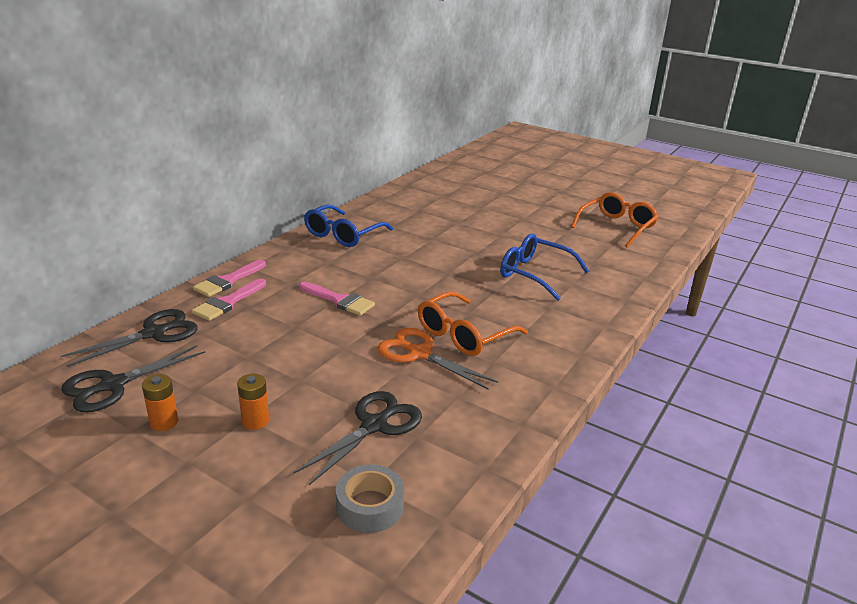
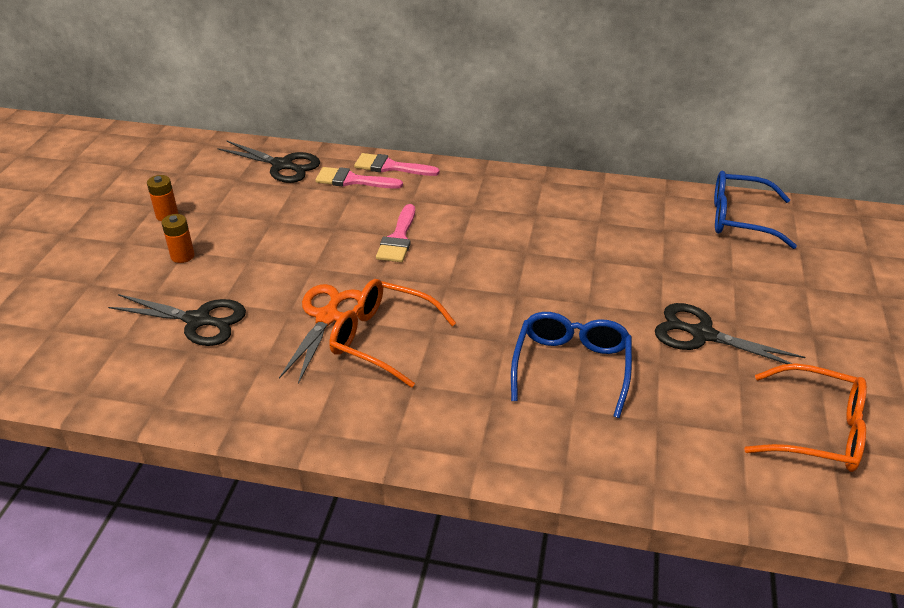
camera: 70 degrees right, 10 degrees up
(113, 385) = (204, 176): black scissors -> black scissors (702, 335)
(343, 234) = (544, 198): blue glasses -> blue glasses (741, 219)
(370, 506) = (91, 348): grey tape -> none

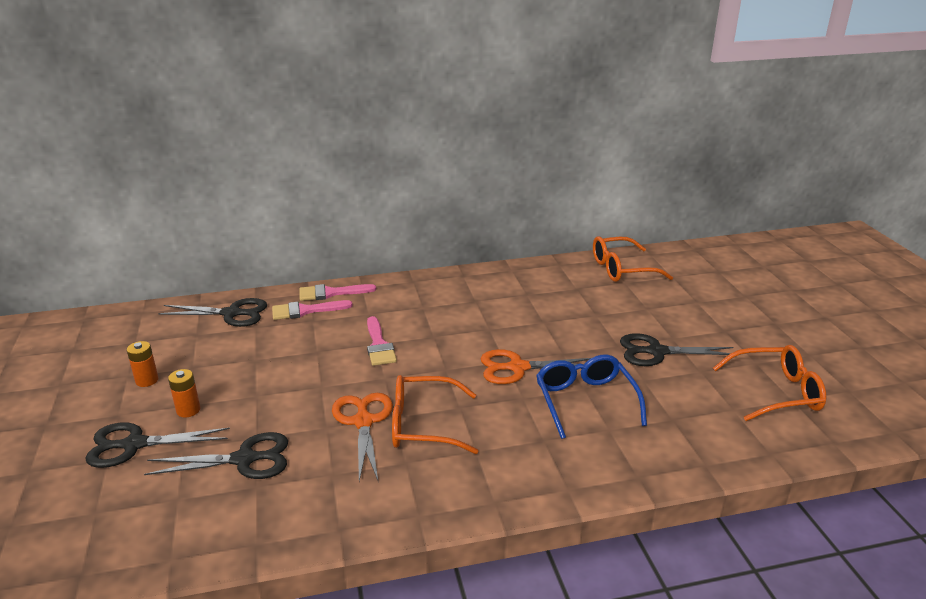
camera: 25 degrees left, 10 degrees down
(119, 276) = (134, 445): none -> black scissors
(525, 306) = (518, 368): none -> orange scissors
(741, 219) = (622, 269): blue glasses -> orange glasses

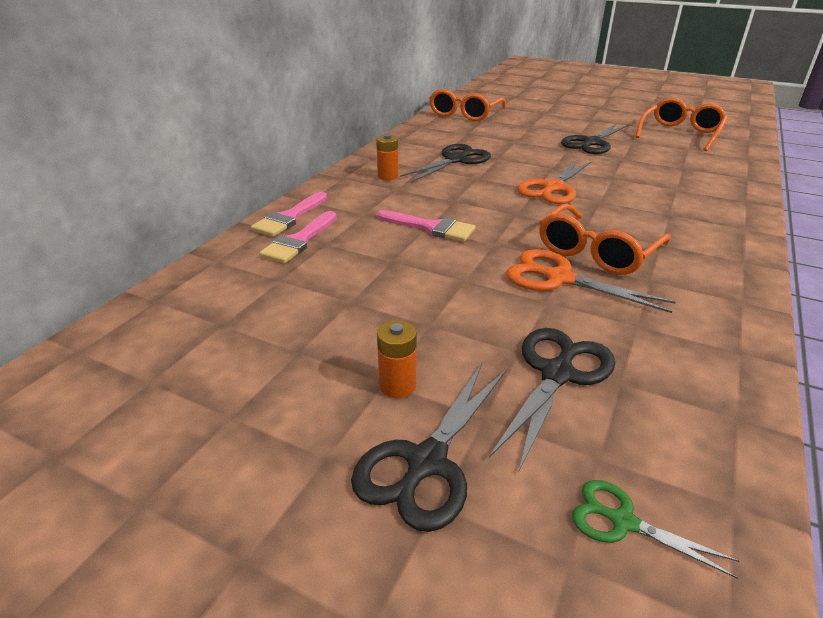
camera: 50 degrees left, 5 degrees up
(132, 522) = (623, 521): none -> green scissors
(147, 380) = (272, 401): orange battery -> orange battery (388, 176)
(231, 313) = (219, 285): black scissors -> black scissors (456, 160)
(585, 402) = (631, 183): blue glasses -> none

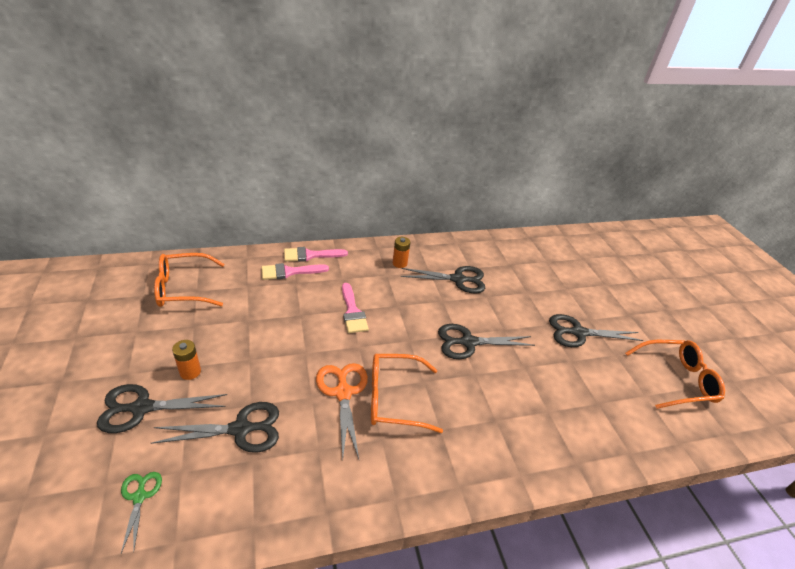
camera: 45 degrees right, 5 degrees up
(465, 114) = (544, 248): orange glasses -> orange glasses (184, 288)
(553, 188) = (468, 342): orange scissors -> black scissors

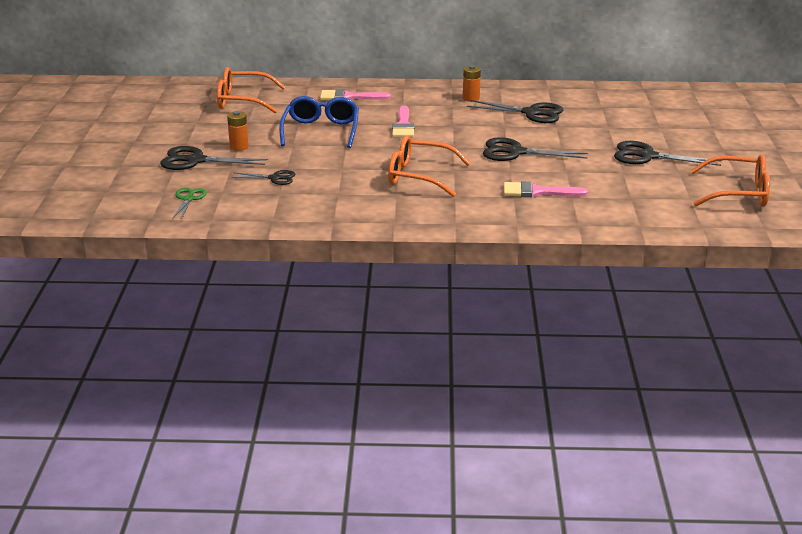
camera: 20 degrees right, 10 degrees down
(240, 429) = (274, 178): black scissors -> black scissors, size x0.58
(274, 331) = (321, 131): none -> blue glasses
(310, 255) = (375, 87): pink brush -> pink brush (537, 192)
(343, 393) = (372, 169): orange scissors -> none

